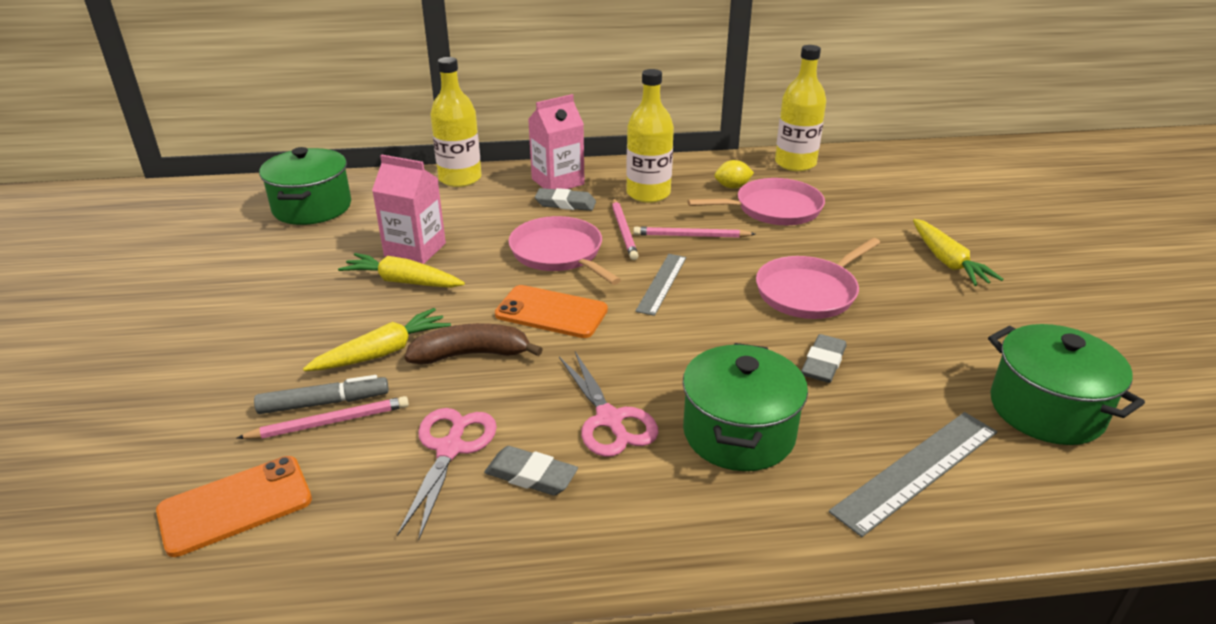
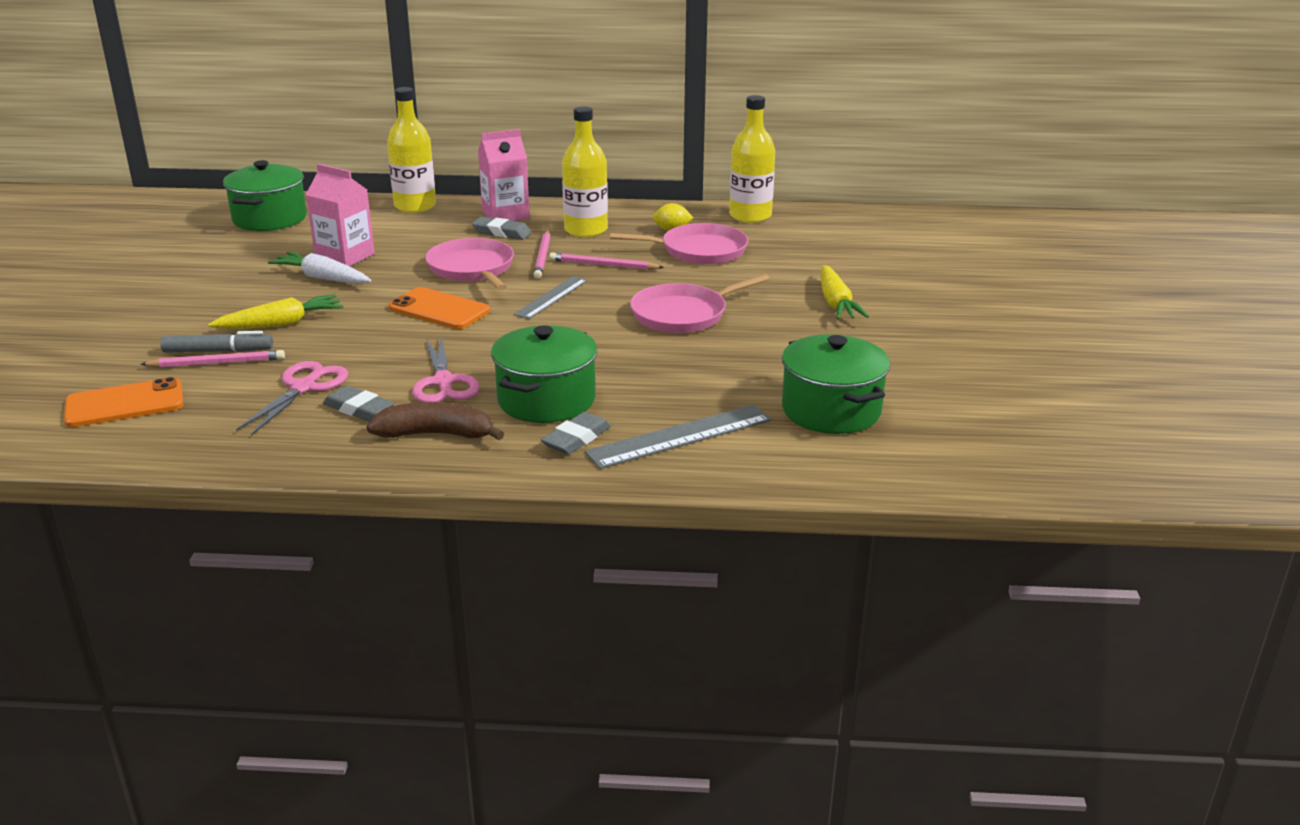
camera: 10 degrees right, 5 degrees down
(403, 281) = (322, 278): yellow carrot -> white carrot
(471, 354) = (354, 331): brown banana -> brown banana (436, 434)
(823, 363) = (656, 363): grey eraser -> grey eraser (576, 439)

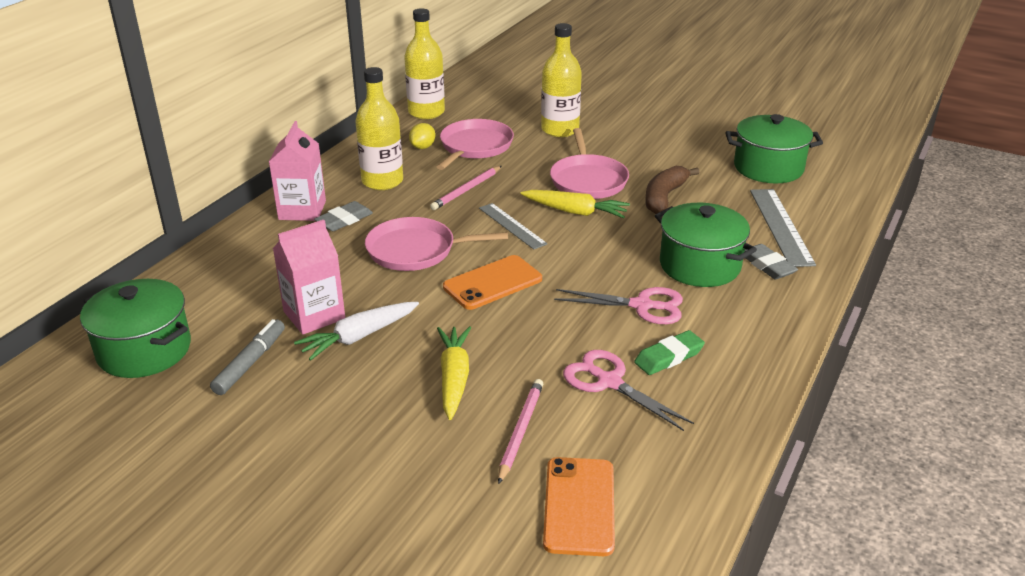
camera: 65 degrees left, 5 degrees up
(218, 351) = (491, 427): grey marker -> grey marker (250, 363)
(359, 409) = (668, 357): grey eraser -> green eraser
(415, 206) = (220, 253): yellow bottle -> yellow bottle (560, 130)
(436, 434) = (733, 325): brown banana -> brown banana (664, 197)
(543, 257) = (422, 212): pink pencil -> none
(836, 303) = (611, 125): yellow carrot -> yellow carrot (575, 212)

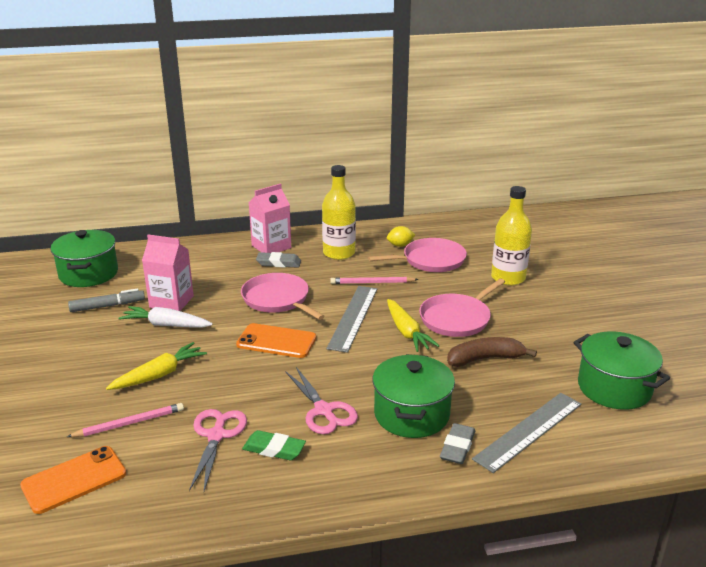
camera: 50 degrees right, 5 degrees down
(426, 112) = (445, 226): yellow bottle -> none
(512, 226) = (353, 317): grey ruler -> grey ruler, size x1.52

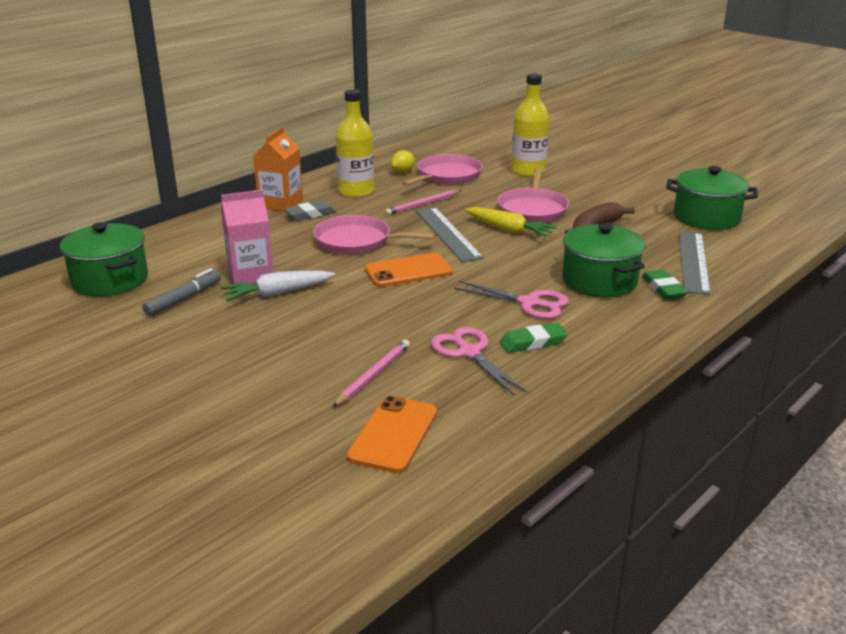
camera: 35 degrees left, 0 degrees up
(159, 375) = (338, 331): yellow carrot -> none
(271, 247) = (280, 204): pink carton -> orange carton
(457, 447) = (663, 289): grey eraser -> green eraser

